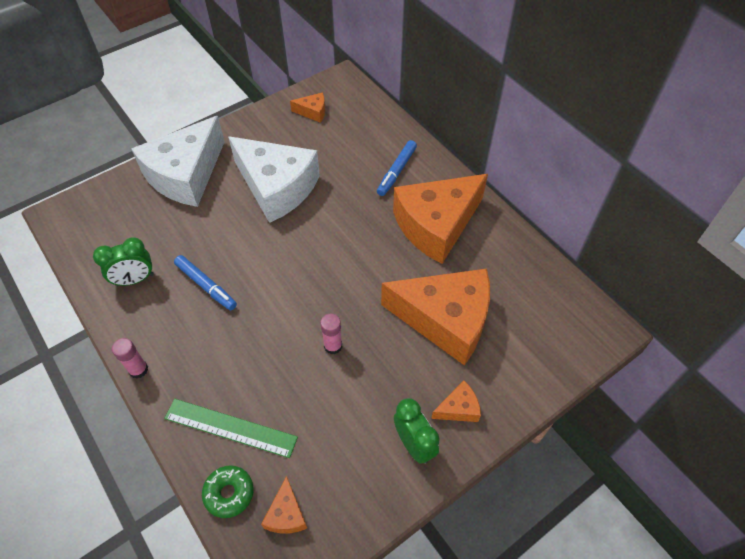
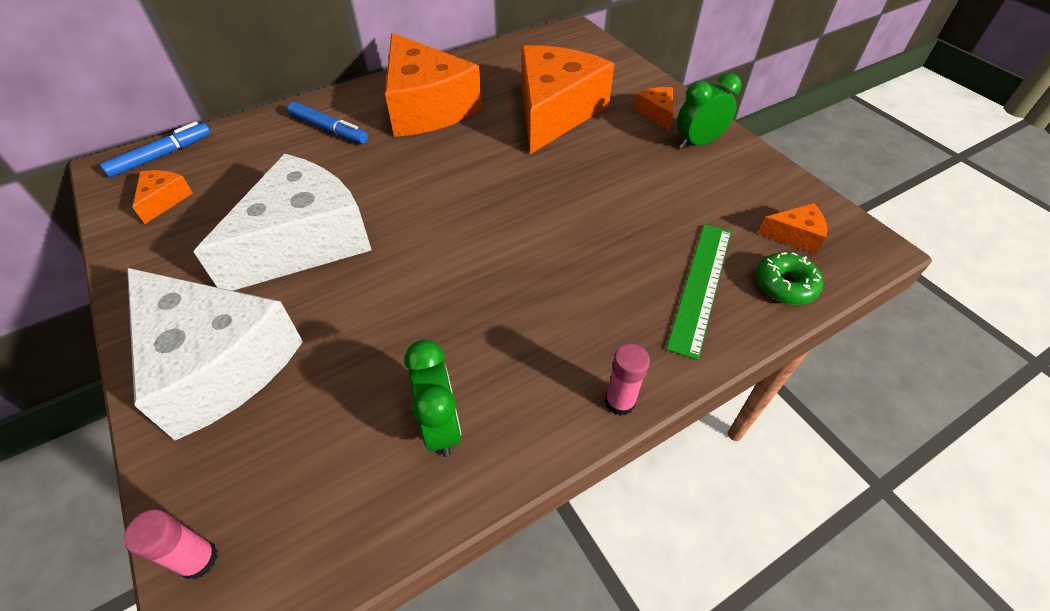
camera: 85 degrees left, 5 degrees down
(206, 286) = (473, 321): blue marker -> blue marker (161, 156)
(333, 346) = (584, 193): pink glue stick -> pink glue stick (198, 559)

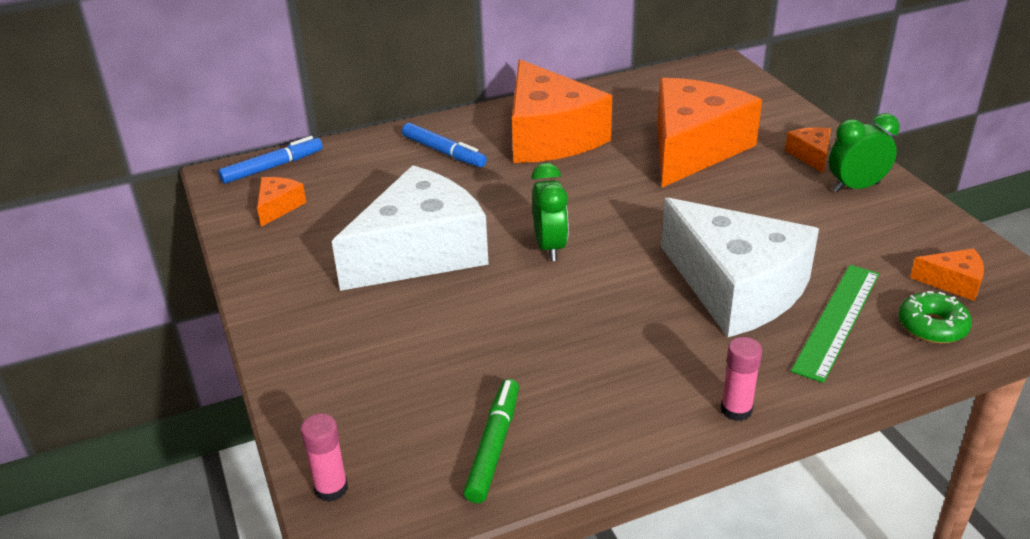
camera: 10 degrees right, 15 degrees down
(217, 363) = (339, 346): white cheese -> white cheese (736, 288)
(378, 477) = (493, 446): none -> green marker
(441, 426) = (554, 413): green clock -> green clock (550, 247)

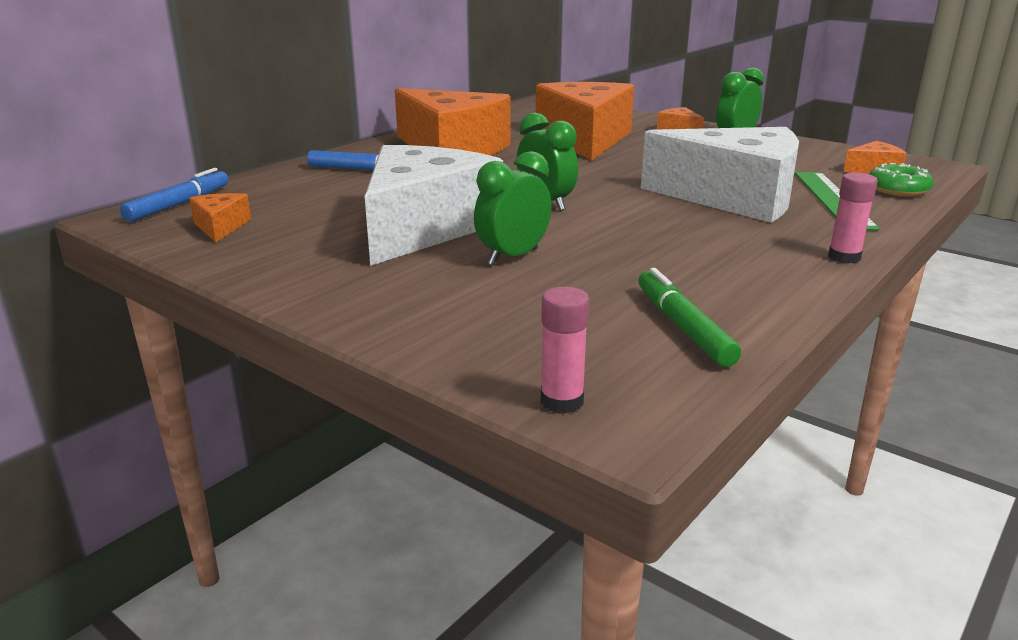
camera: 30 degrees left, 10 degrees down
(452, 314) = (513, 257): none -> green clock

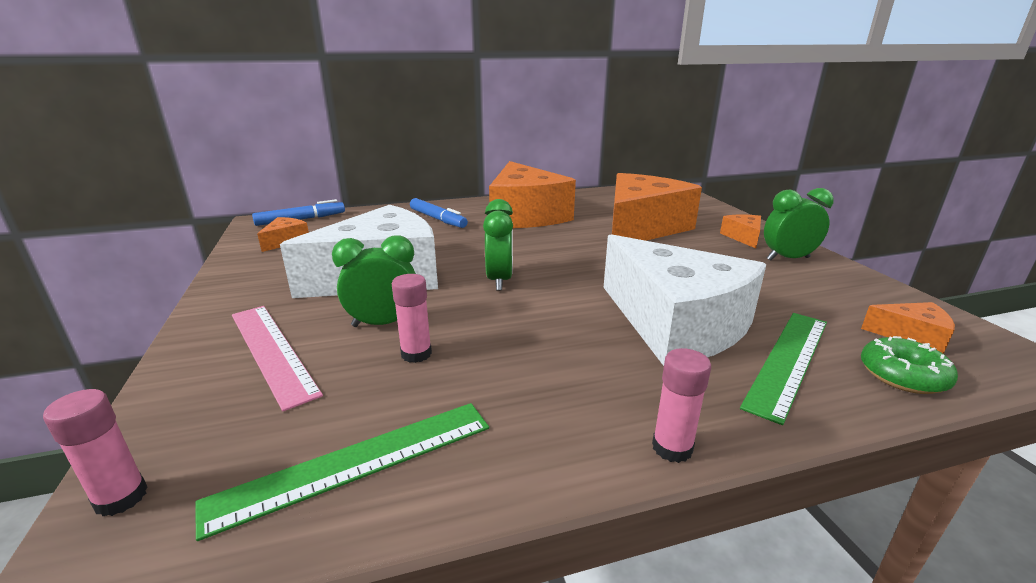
camera: 35 degrees right, 0 degrees up
(456, 301) = (272, 351): none -> pink ruler
(588, 265) = (416, 354): none -> pink glue stick
(683, 327) = (355, 463): green marker -> green ruler

